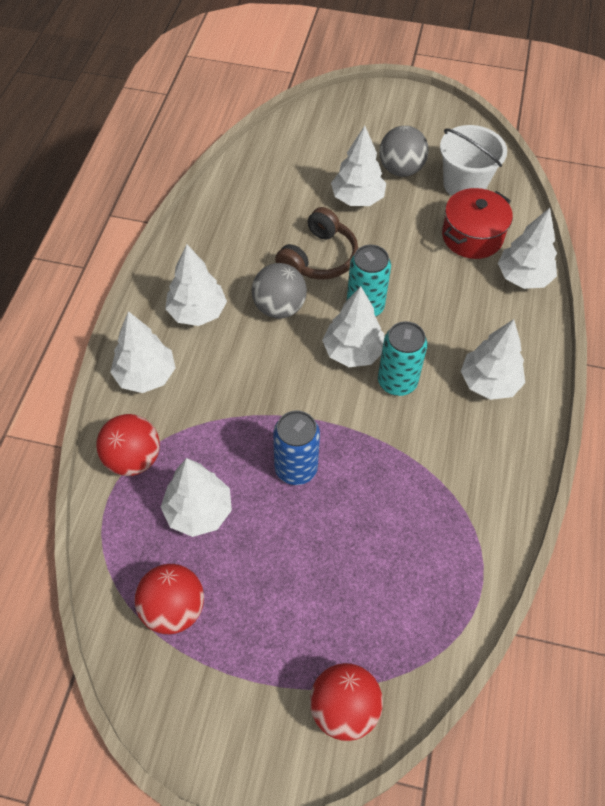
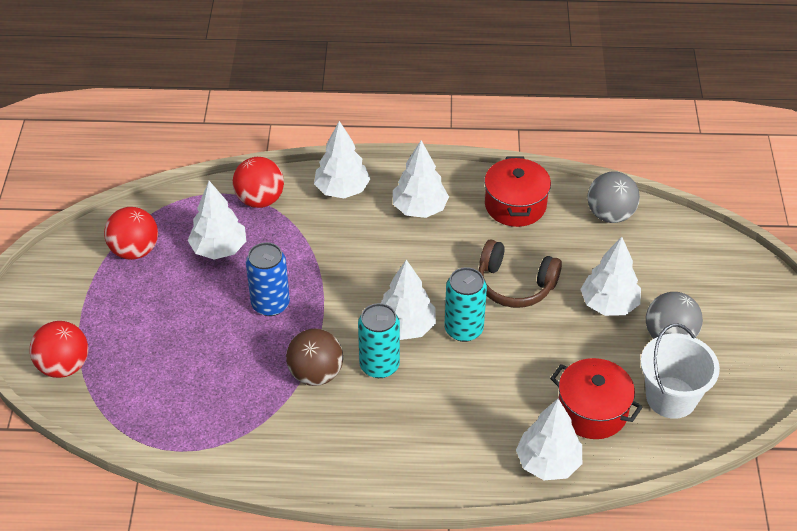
camera: 80 degrees right, 10 degrees down
(217, 236) = (515, 205): none -> red pot
(279, 307) = (442, 264): grey ball -> grey ball (610, 214)
(399, 438) = (316, 374): none -> brown ball
(489, 382) = (397, 440): white tree -> none

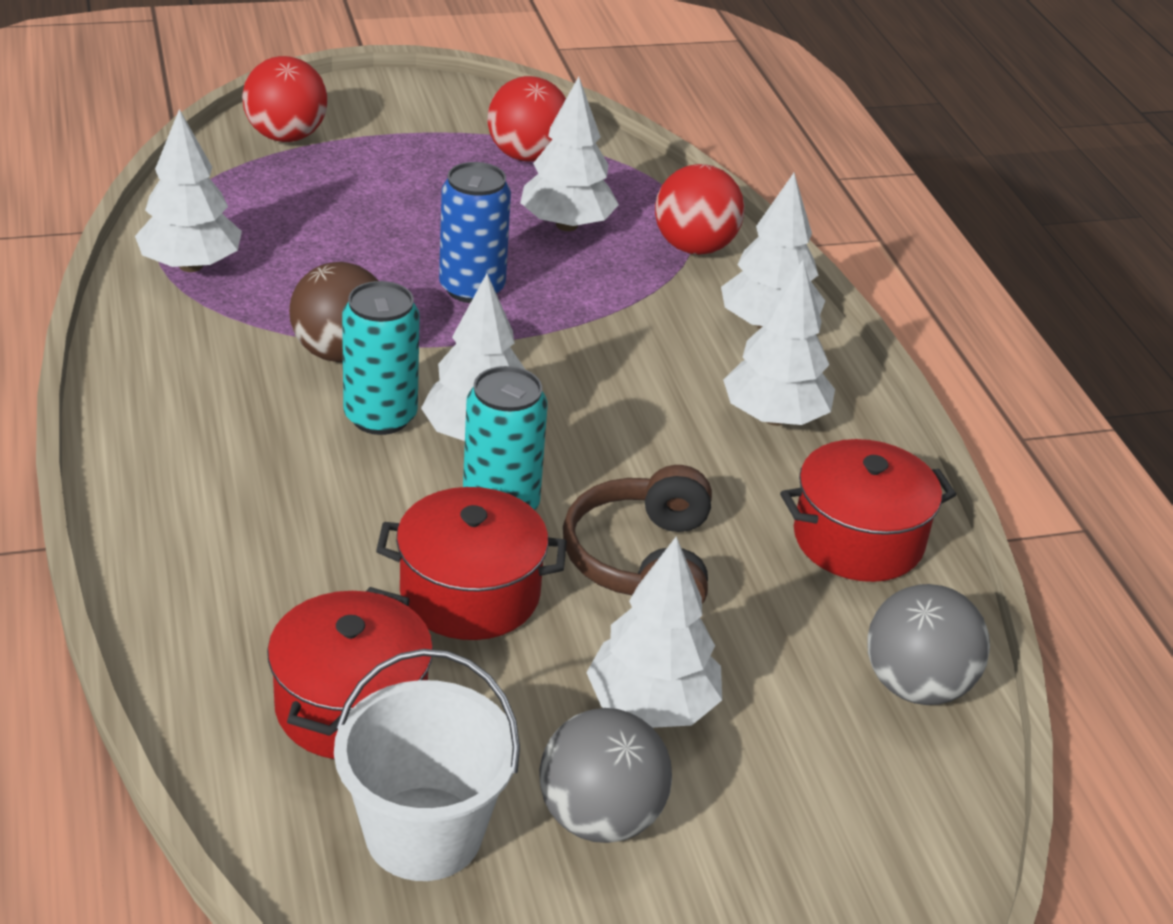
camera: 70 degrees right, 10 degrees down
(525, 353) = (470, 593): none -> red pot
(548, 463) = (205, 653): white tree -> white tree (190, 265)

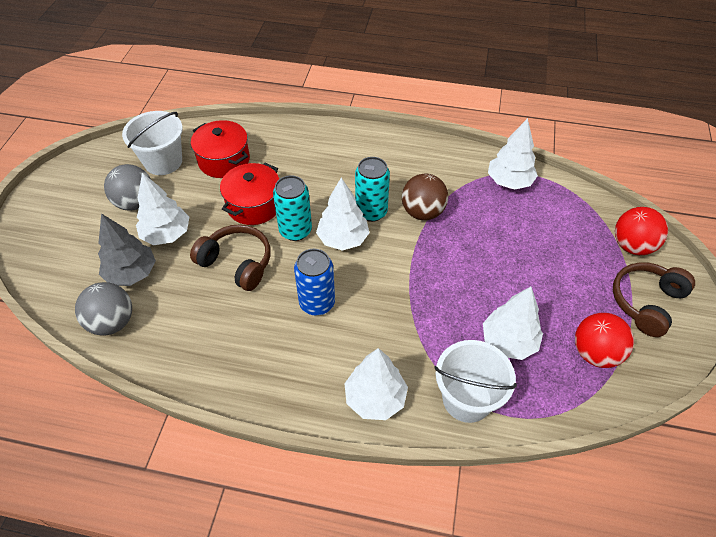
camera: 120 degrees right, 15 degrees up
(400, 121) = (646, 302): none -> brown headphones
(472, 288) = (458, 276): blue can -> blue can (317, 303)
(694, 247) = (467, 399): red ball -> white bucket
(774, 418) = (298, 359): white tree -> none
(791, 715) = (132, 273): none -> grey tree
(858, 539) = (199, 348): red pot -> none

